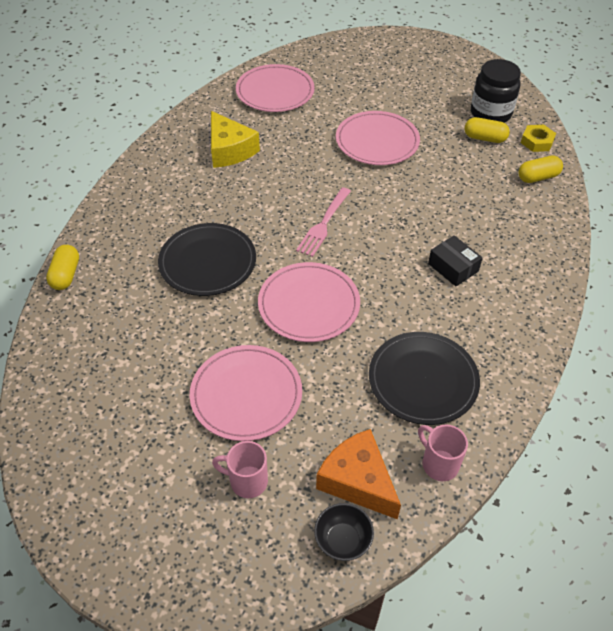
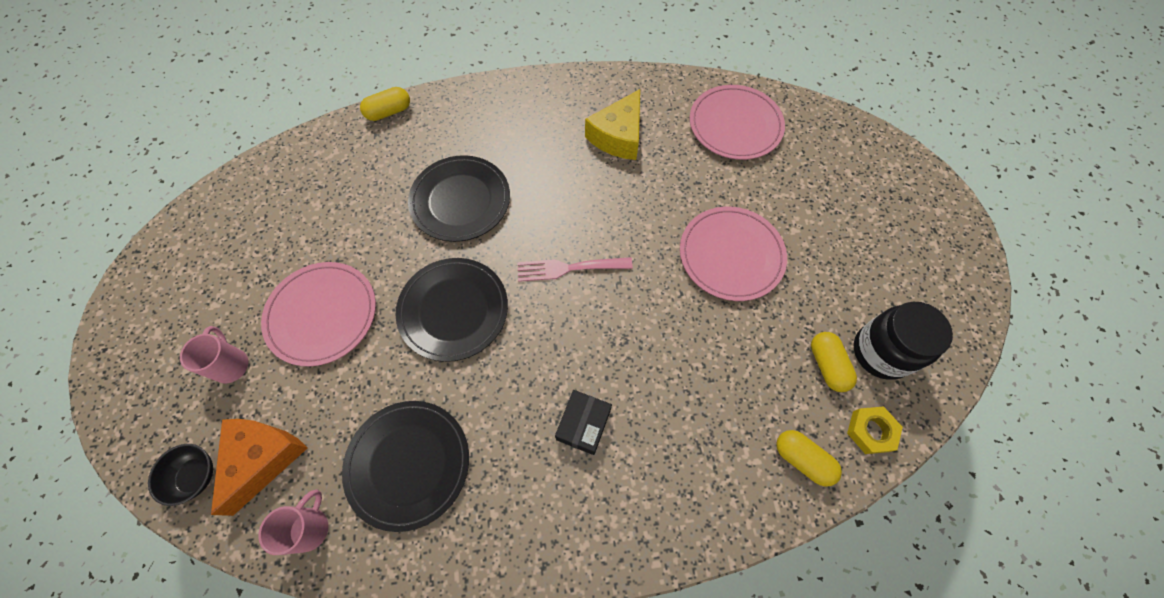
camera: 60 degrees right, 15 degrees up
(309, 304) = (453, 310): pink plate -> black plate

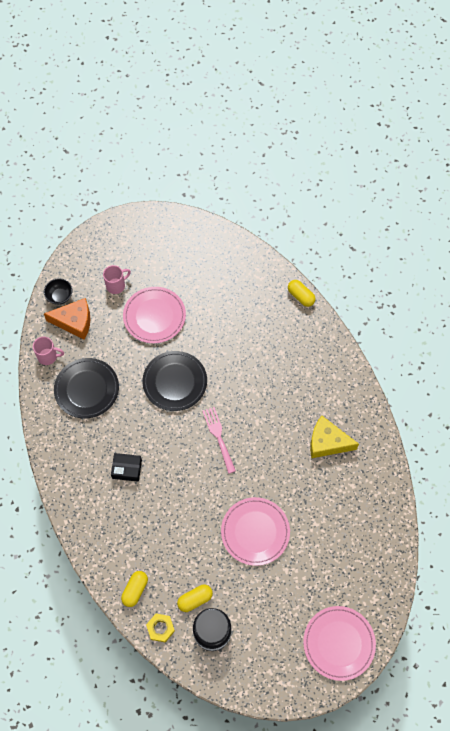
camera: 75 degrees right, 0 degrees up
(460, 200) = (247, 361): black plate -> none
(735, 125) = (363, 519): pink plate -> pink plate (339, 643)

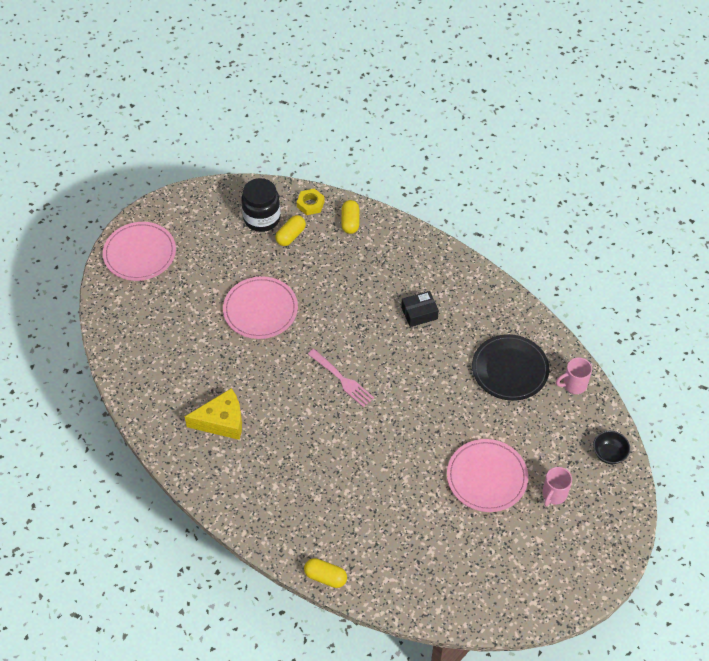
camera: 155 degrees right, 10 degrees down
(74, 322) = (572, 432): orange cheese -> none
(175, 382) = (420, 415): black plate -> none

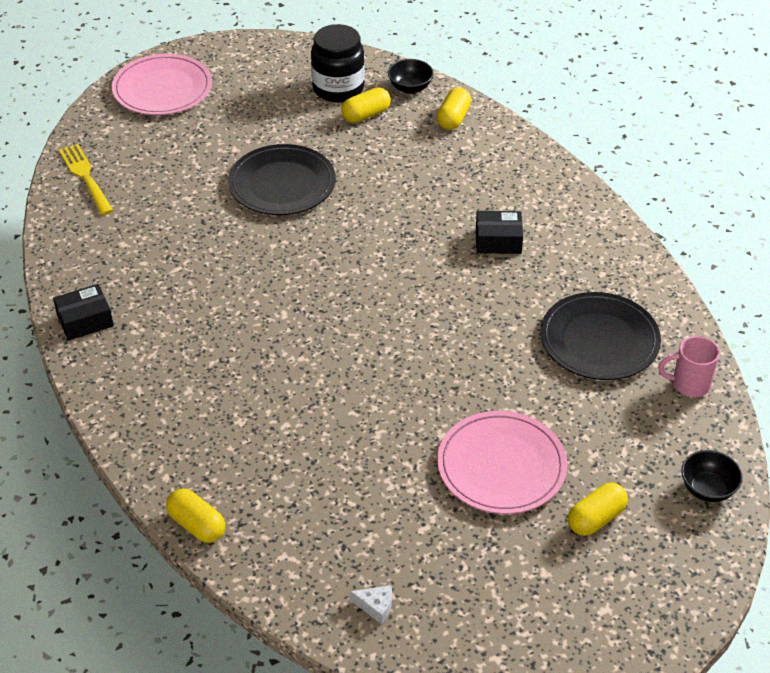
camera: 20 degrees right, 10 degrees down
(124, 344) = (86, 177): none -> yellow fork
(182, 456) = (85, 320): none -> black box
(222, 421) = (160, 294): yellow cheese -> none
(260, 310) = (282, 184): pink plate -> black plate
(310, 204) = (410, 88): yellow nut -> black bowl
(341, 379) = (349, 289): pink fork -> none
(453, 593) = (376, 606): none -> white cheese
(554, 494) = (595, 518): pink mug -> yellow capsule

